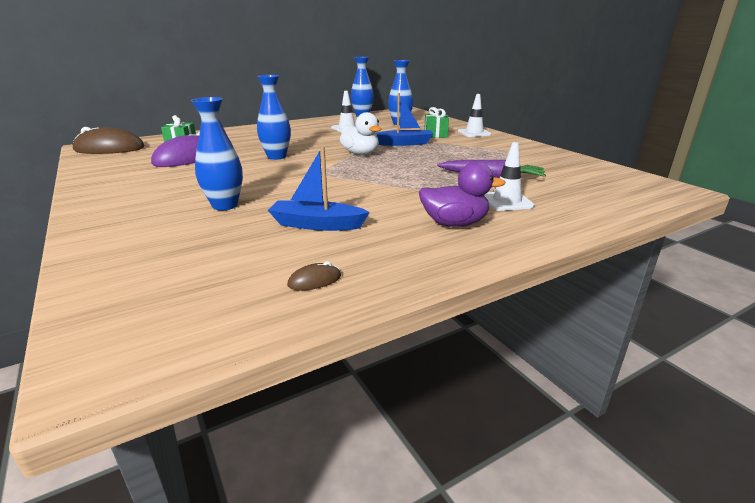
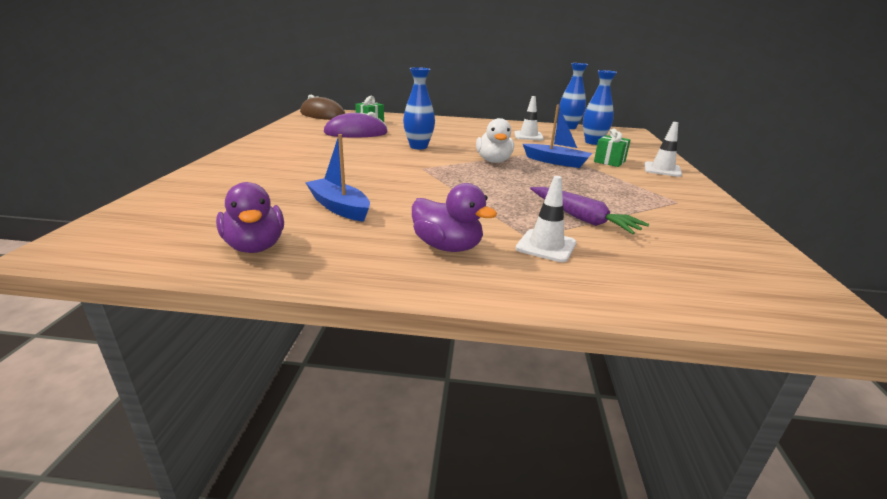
camera: 35 degrees right, 0 degrees up
(225, 205) = (310, 173): blue vase -> none
(314, 280) = (255, 246): brown mouse -> purple duck

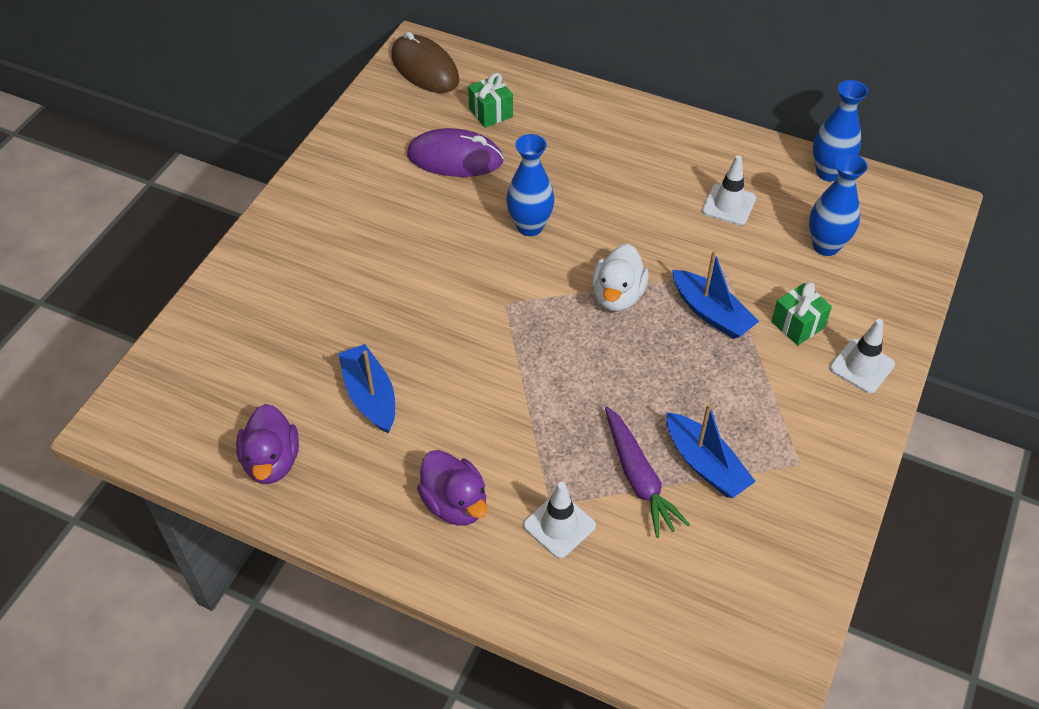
camera: 20 degrees right, 25 degrees up
(620, 208) = (705, 464): none -> blue boat

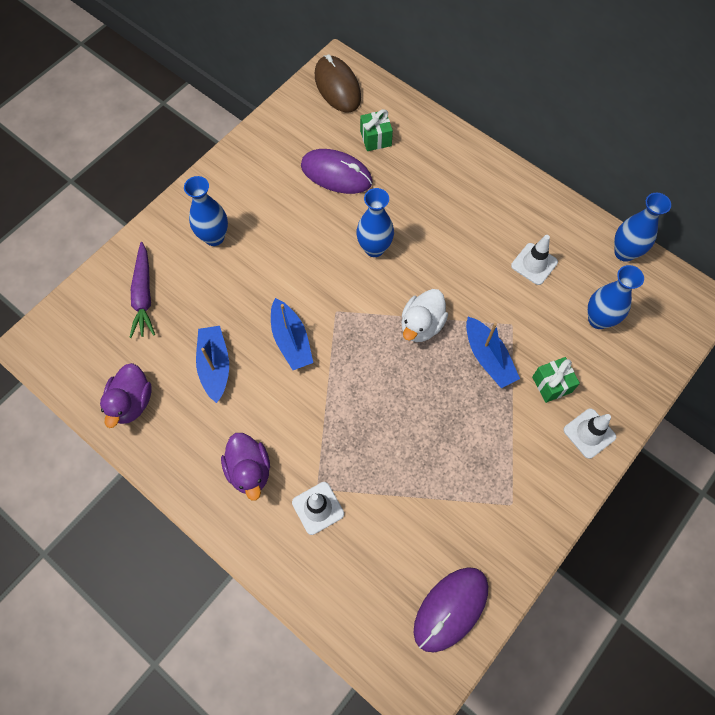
camera: 15 degrees right, 15 degrees up
(322, 255) = (214, 237): none -> blue vase
(638, 478) = (387, 485): purple carrot -> purple carrot (144, 295)
(705, 464) = (440, 486): blue boat -> blue boat (291, 340)
(768, 598) = (450, 609): none -> purple mouse

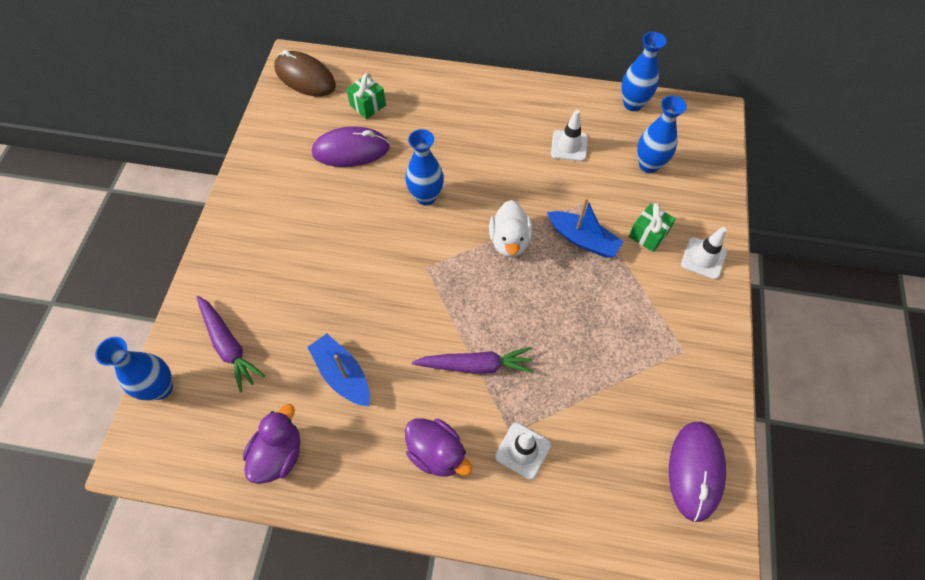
camera: 30 degrees left, 5 degrees down
(132, 402) = (279, 454): purple duck -> purple duck turned 135 degrees counterclockwise
(214, 237) = (268, 258): blue vase -> blue vase (160, 388)
(291, 340) = (401, 313): blue boat -> none
(324, 417) = (476, 365): none -> purple carrot

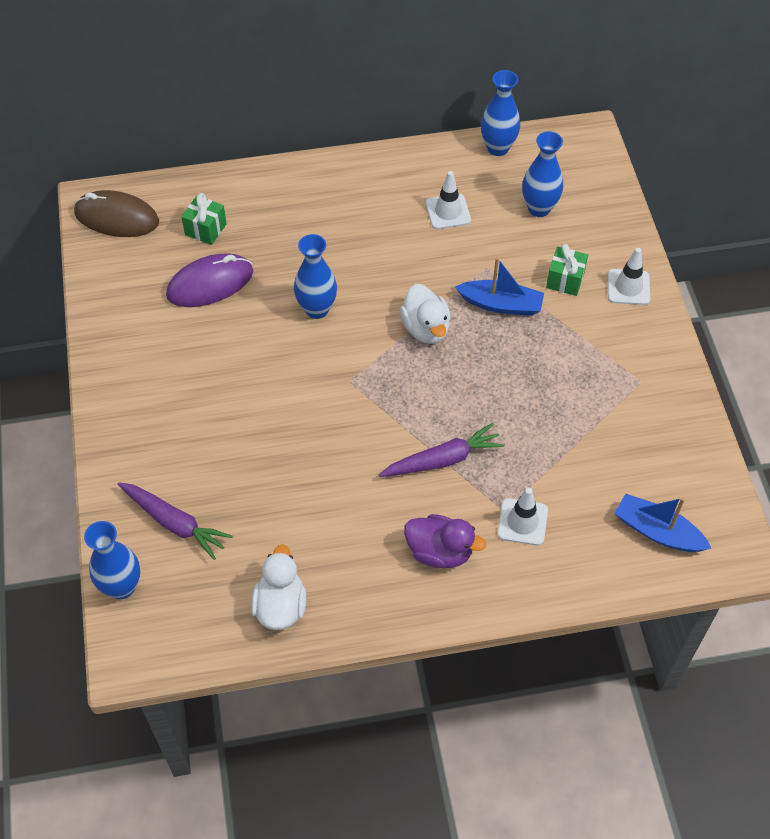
camera: 20 degrees left, 5 degrees down
(279, 454) = (280, 606): purple duck -> white duck
(342, 374) = (310, 511): blue boat -> blue boat (657, 531)
(695, 470) = (691, 486): purple mouse -> none

